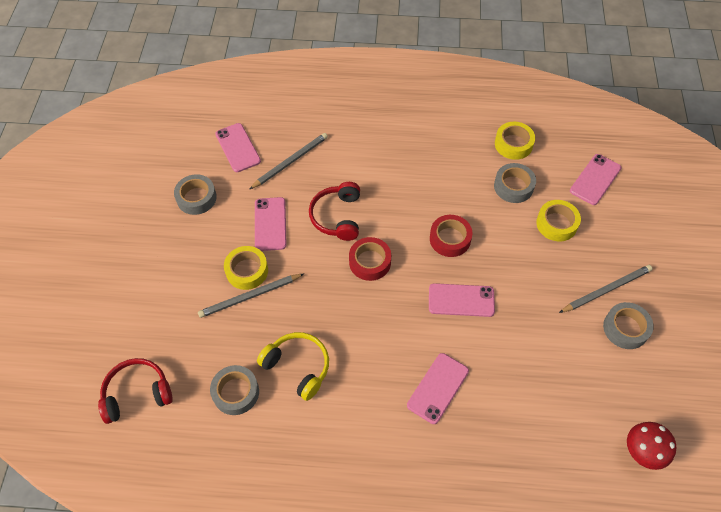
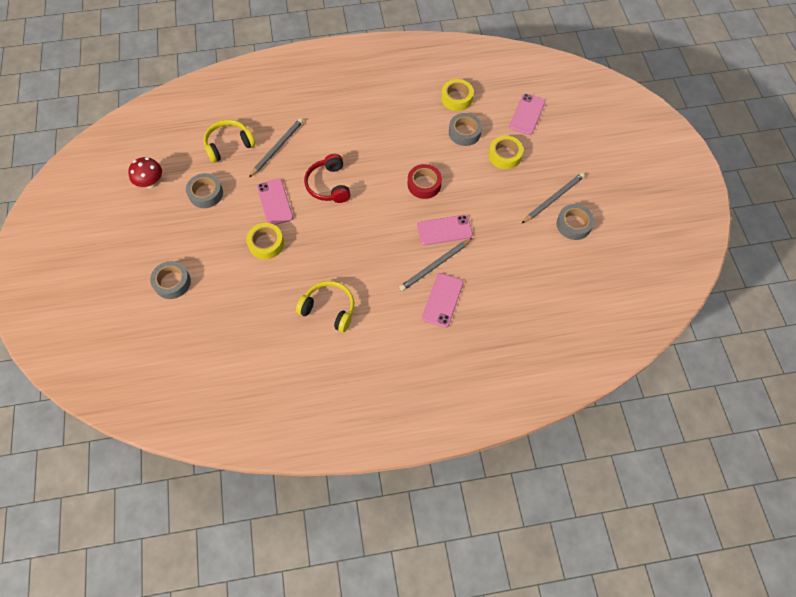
camera: 15 degrees left, 5 degrees up
(137, 394) = (204, 359): red headphones -> none
(236, 392) = (284, 339): grey tape -> grey tape (172, 282)
(238, 148) = (229, 145): pink phone -> yellow headphones
(250, 296) = (274, 263): grey pencil -> grey pencil (435, 265)
(370, 262) = (365, 216): red tape -> none
(643, 451) = (604, 311): red mushroom -> red mushroom (151, 182)

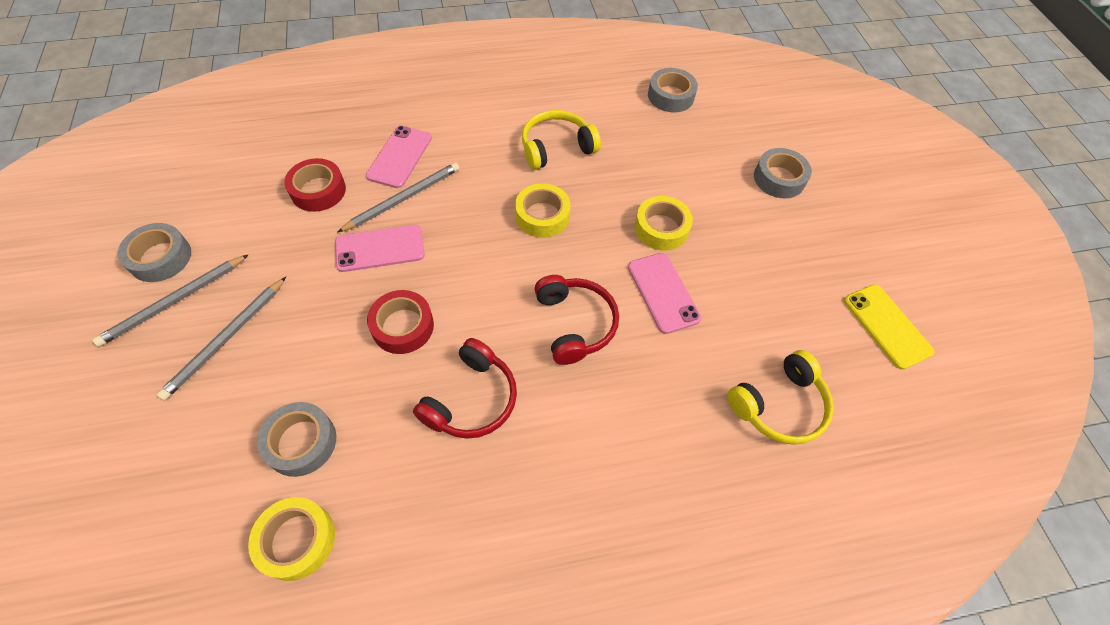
camera: 175 degrees right, 5 degrees down
(151, 182) = (886, 326): red mushroom -> yellow phone
(206, 193) = (784, 307): grey tape -> grey tape (670, 96)
(277, 148) = (683, 399): grey pencil -> grey pencil (226, 339)
(329, 309) = (556, 148): yellow headphones -> yellow headphones turned 135 degrees clockwise
(385, 149) = (471, 399): none -> red headphones
(493, 272) = (318, 190): none -> red tape
(505, 155) = (233, 388): yellow tape -> yellow tape (542, 216)
(527, 114) = (146, 495): pink phone -> none

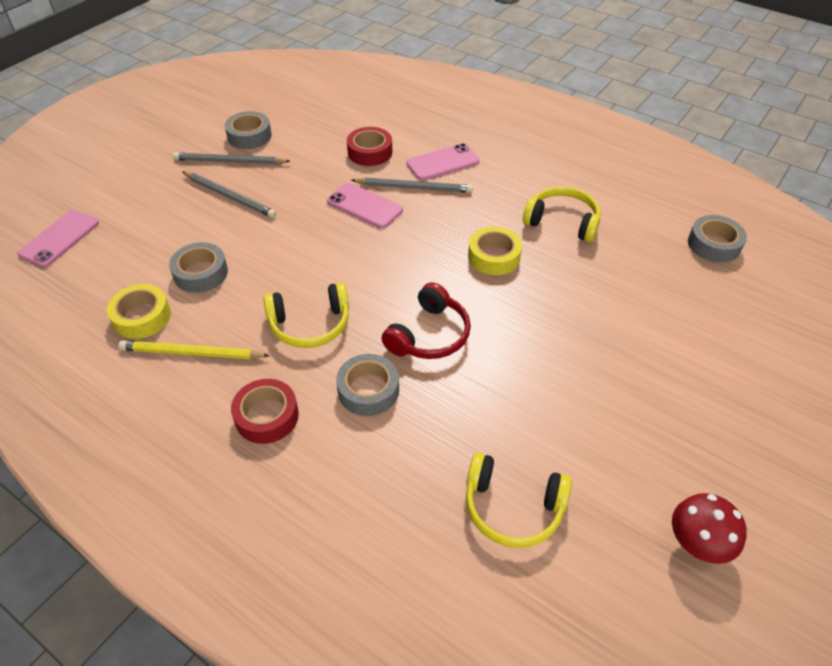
camera: 50 degrees right, 10 degrees down
(226, 339) = (230, 196): grey pencil -> grey pencil turned 135 degrees counterclockwise
(398, 526) = (191, 353): none -> yellow pencil
(403, 326) = (323, 256): red tape -> red tape (267, 416)
(471, 399) = (310, 324): red headphones -> yellow headphones
(661, 228) = (577, 325): yellow tape -> none
(663, 292) = (520, 365): pink phone -> pink phone (59, 238)
(779, 179) = (741, 365): grey tape -> grey tape (368, 390)
(886, 326) = (697, 543): yellow phone -> red mushroom

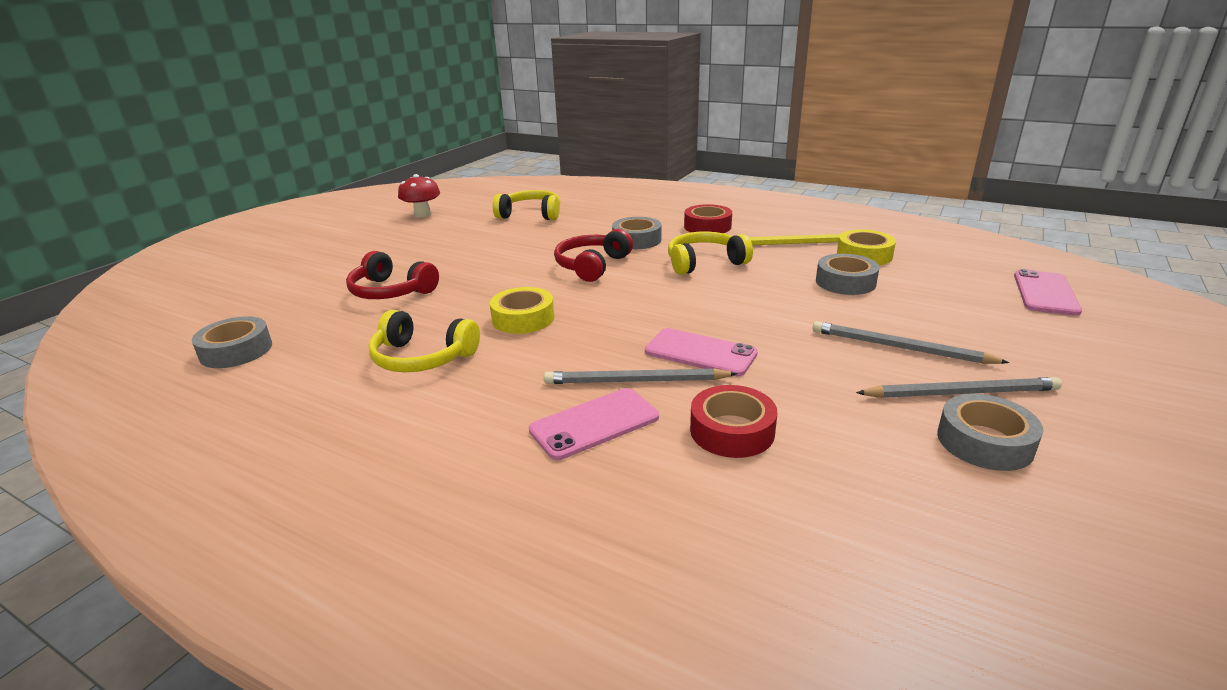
camera: 175 degrees right, 20 degrees down
(631, 313) = (391, 291): none -> red headphones

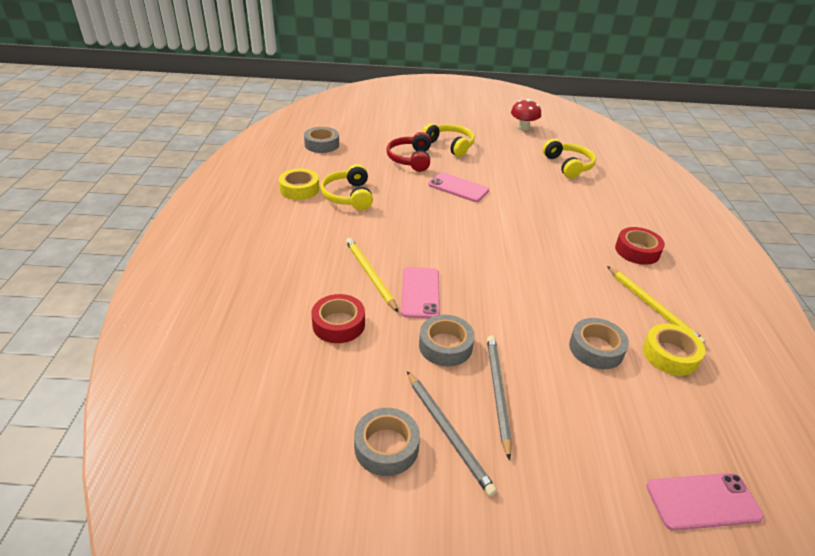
camera: 60 degrees right, 10 degrees up
(523, 318) = (413, 213): yellow tape -> yellow tape (299, 189)
(592, 266) = (508, 216): red headphones -> none
(594, 424) = (319, 271): pink phone -> pink phone (458, 188)
(635, 381) = (370, 274): grey pencil -> yellow pencil
(636, 240) = (571, 223): grey tape -> grey tape (445, 346)
(704, 263) = (562, 265): yellow headphones -> yellow headphones (450, 145)

